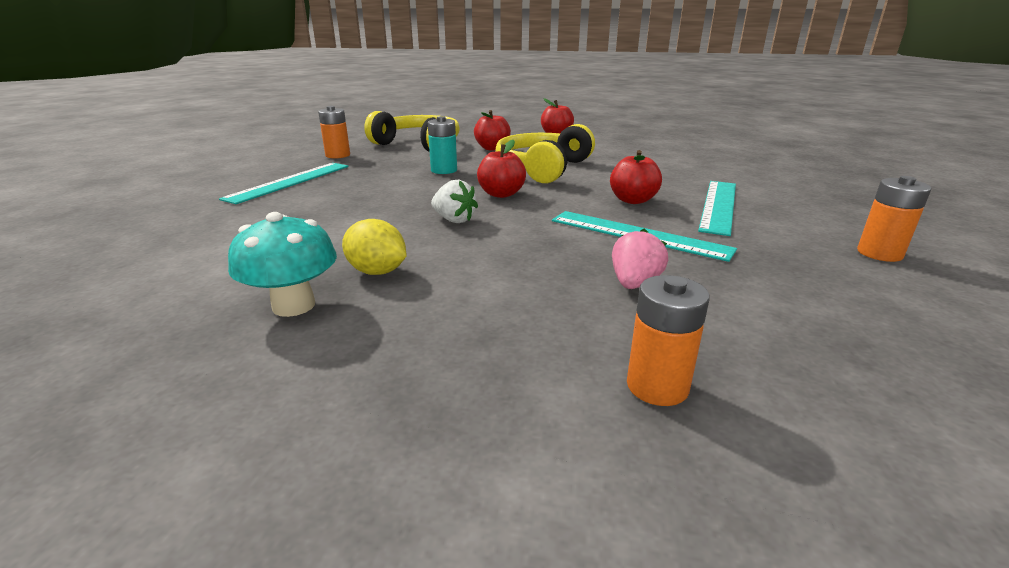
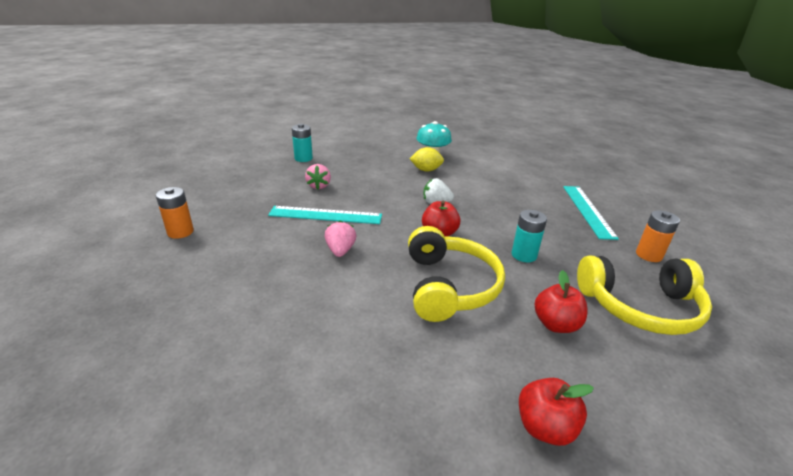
camera: 150 degrees right, 5 degrees up
(632, 200) = (340, 251): red apple -> pink strawberry
(657, 386) = (303, 158): orange battery -> turquoise battery
(719, 206) = (271, 261): turquoise ruler -> none

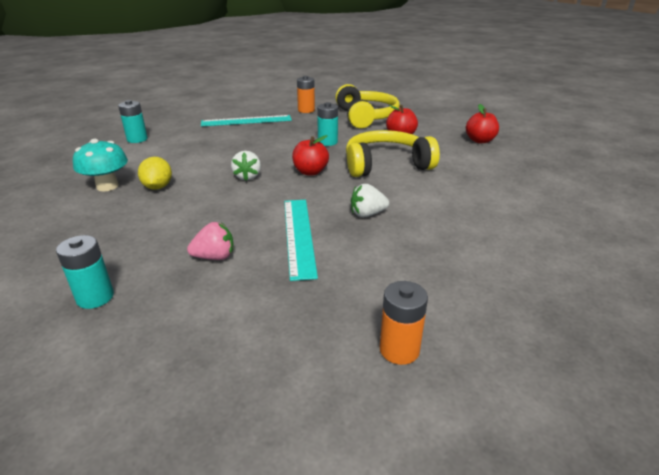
camera: 100 degrees left, 0 degrees up
(340, 251) = (367, 214): pink strawberry -> white strawberry
(523, 162) = (137, 139): none -> turquoise battery

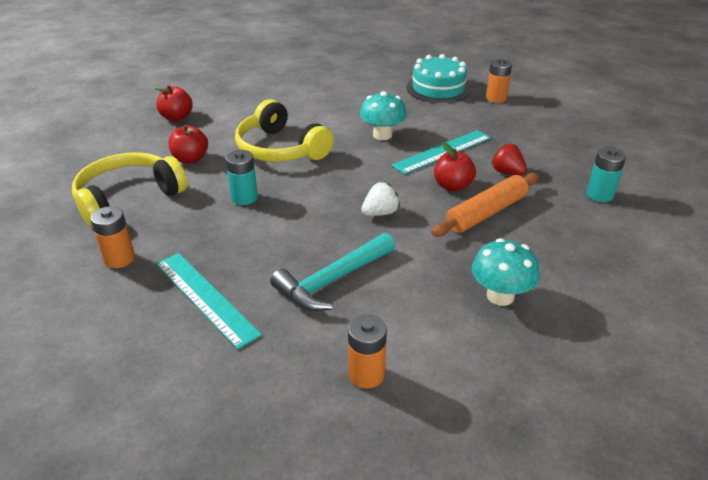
camera: 120 degrees left, 5 degrees up
(137, 139) = (366, 374): turquoise battery -> orange battery
(158, 187) = (460, 258): yellow lemon -> none
(181, 217) = (486, 213): none -> orange rolling pin
(208, 147) = (332, 281): none -> turquoise hammer
(215, 257) = (507, 172): pink strawberry -> red strawberry
(310, 172) = (334, 182): red apple -> red apple (452, 186)
(367, 214) = (382, 135): white strawberry -> turquoise mushroom
(473, 302) = (438, 89): none -> turquoise cake

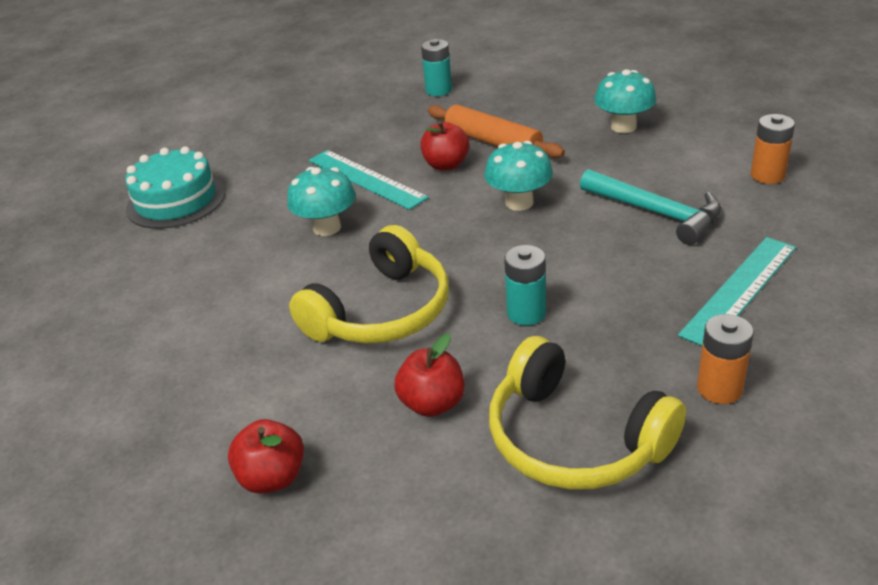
camera: 95 degrees left, 0 degrees up
(380, 213) = (519, 203): white strawberry -> turquoise mushroom
(496, 98) = (214, 155): orange battery -> none
(507, 172) = (407, 136): red strawberry -> none

